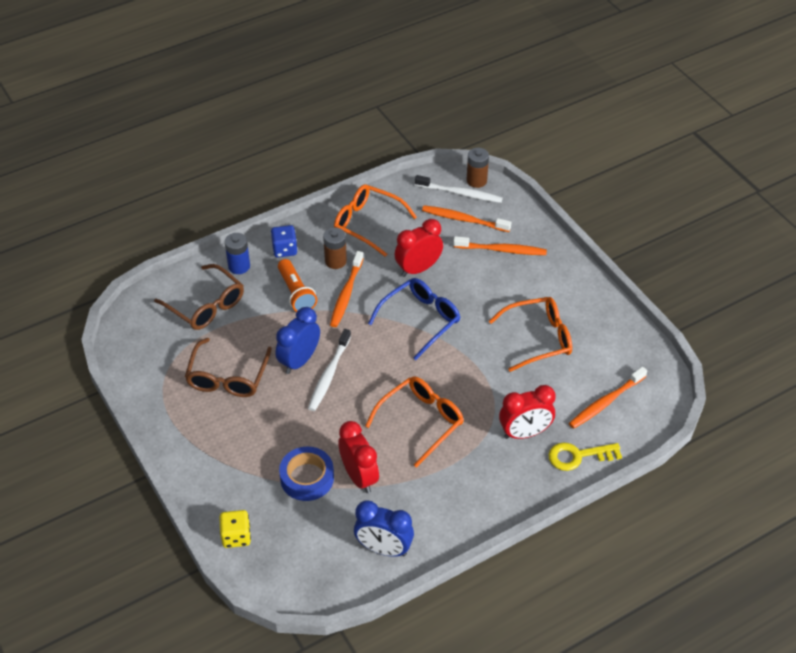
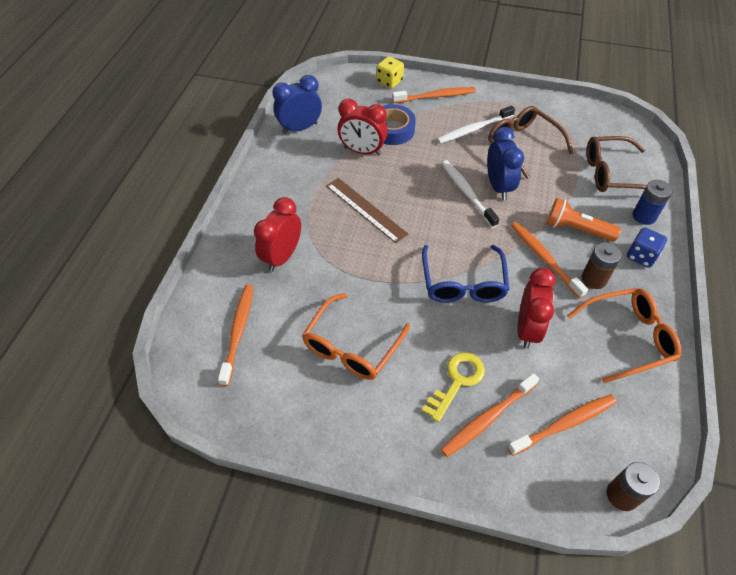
camera: 135 degrees right, 5 degrees up
(221, 482) = (436, 96): none -> orange toothbrush
(421, 422) = (365, 209): orange glasses -> brown ruler
(460, 193) = (611, 458): white toothbrush -> white toothbrush (473, 129)
(578, 456) = (224, 270): yellow key -> yellow key (457, 381)

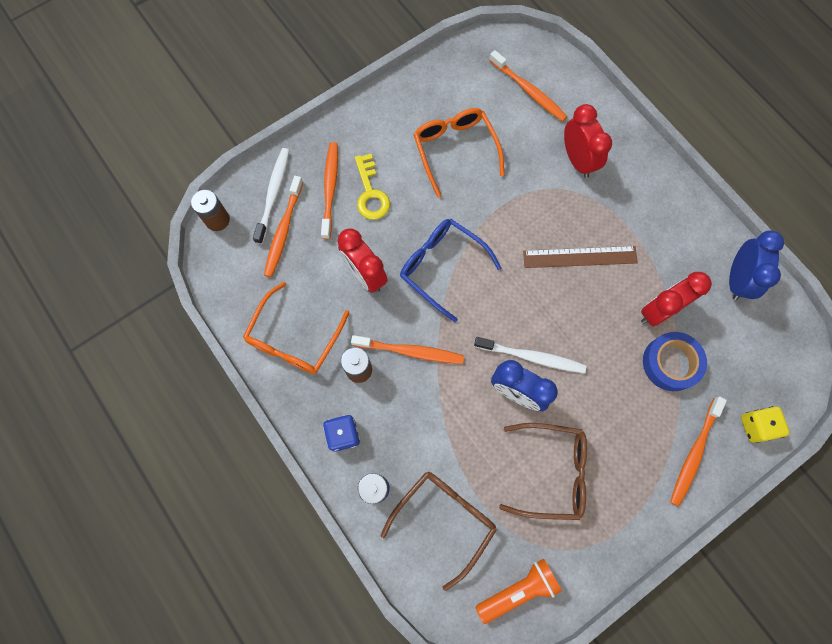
camera: 130 degrees right, 20 degrees up
(473, 129) = (611, 444): white toothbrush -> white toothbrush (273, 194)
(576, 229) = (414, 410): orange flashlight -> orange flashlight (518, 589)

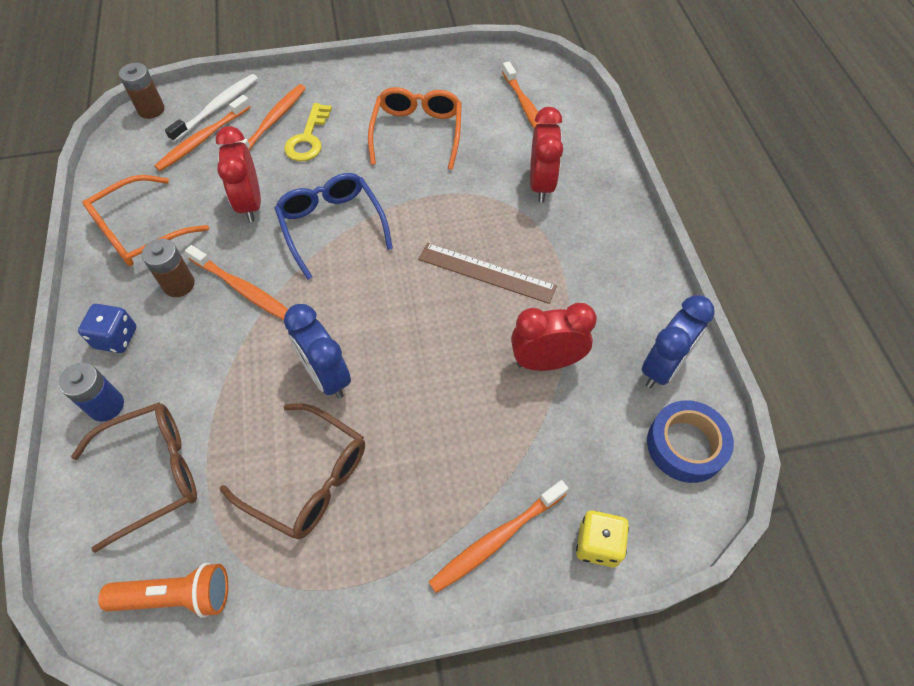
camera: 25 degrees right, 15 degrees down
(532, 357) = (368, 348): white toothbrush -> none
(670, 363) = (527, 423): blue tape -> blue tape (685, 445)

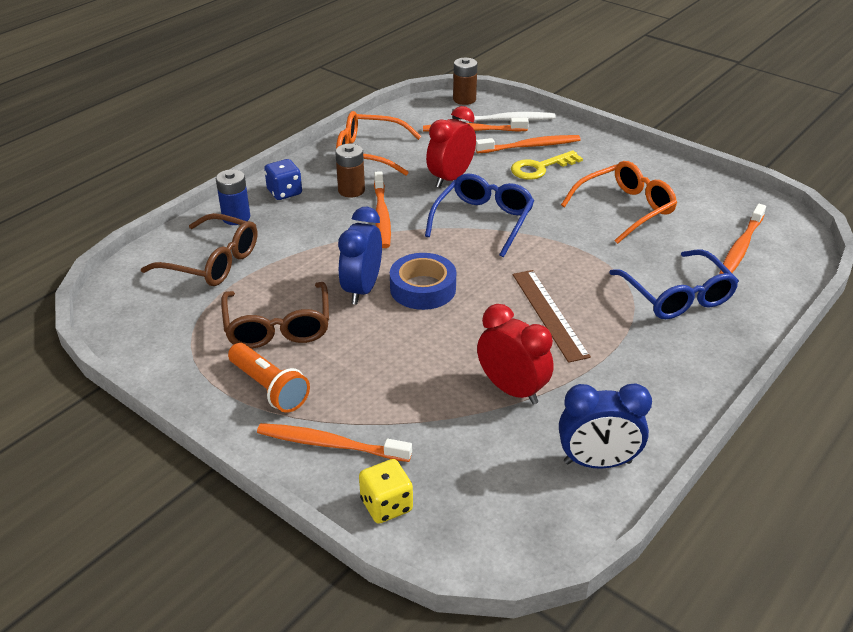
camera: 50 degrees right, 20 degrees down
(177, 596) = (145, 320): orange flashlight -> orange flashlight (269, 388)
(541, 184) = (677, 296): red clock -> blue glasses
(685, 445) = (538, 516): blue tape -> blue tape (423, 288)

